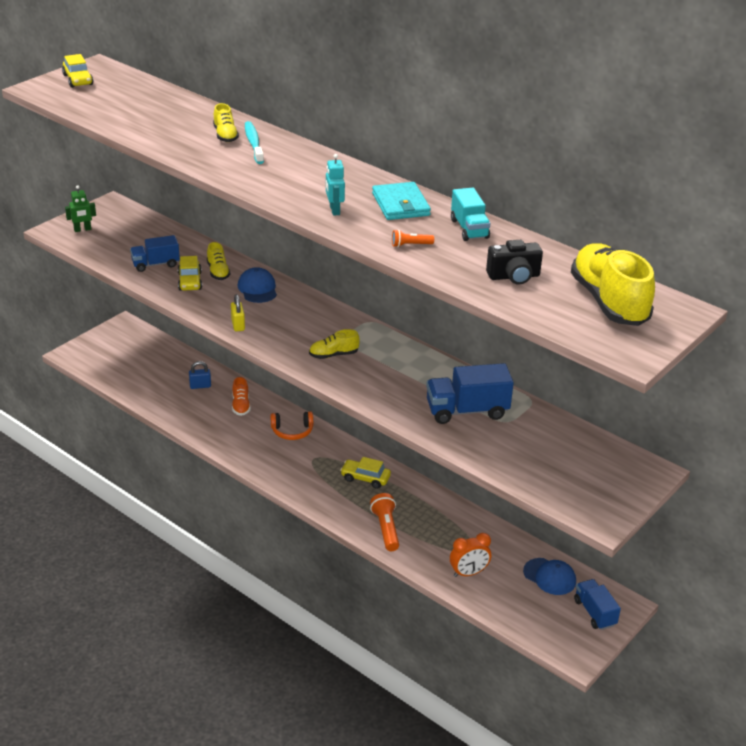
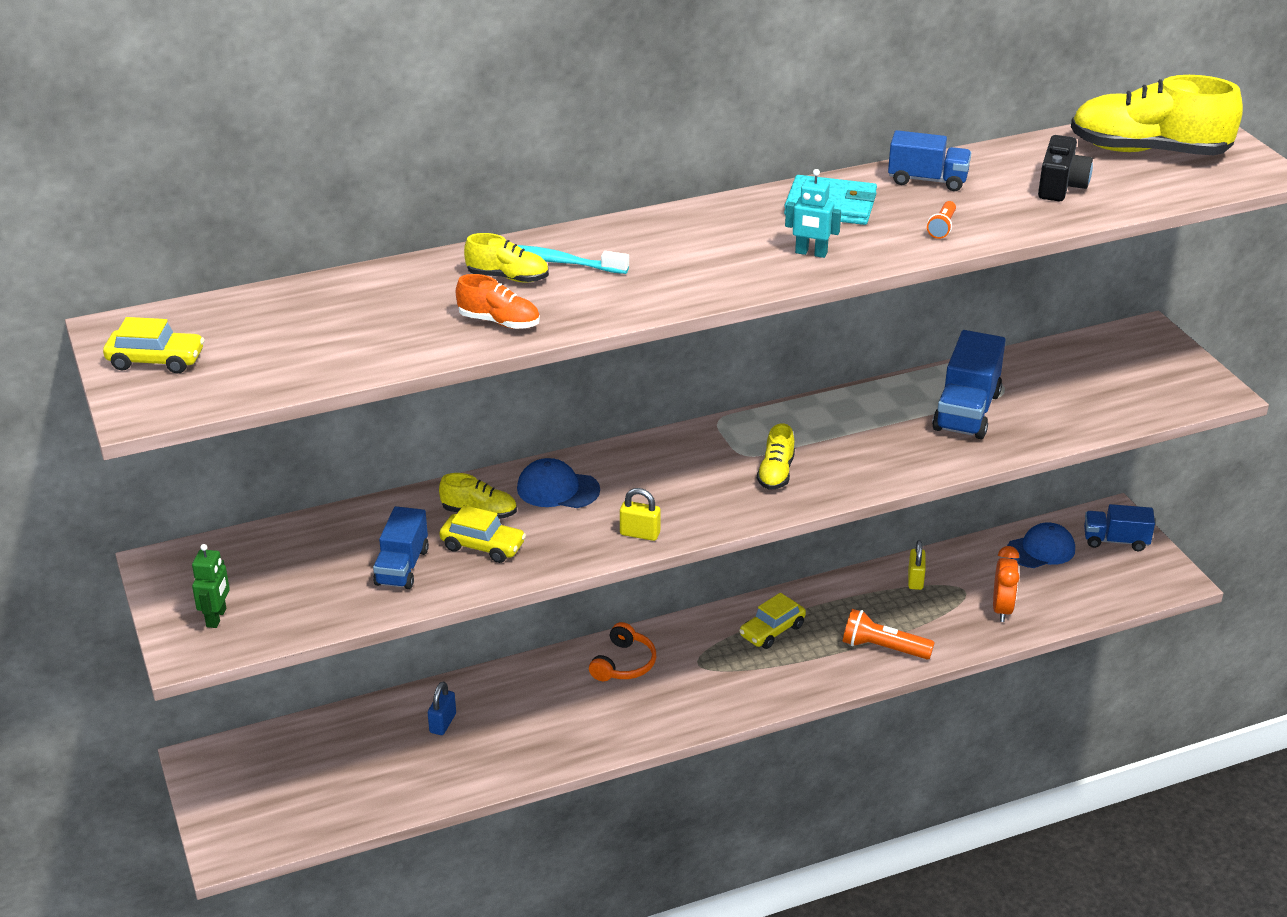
camera: 60 degrees left, 0 degrees up
(241, 405) = (525, 695): orange shoe -> orange shoe (499, 322)
(465, 525) = (915, 580): none -> yellow padlock
(469, 229) = (927, 180): turquoise truck -> blue truck

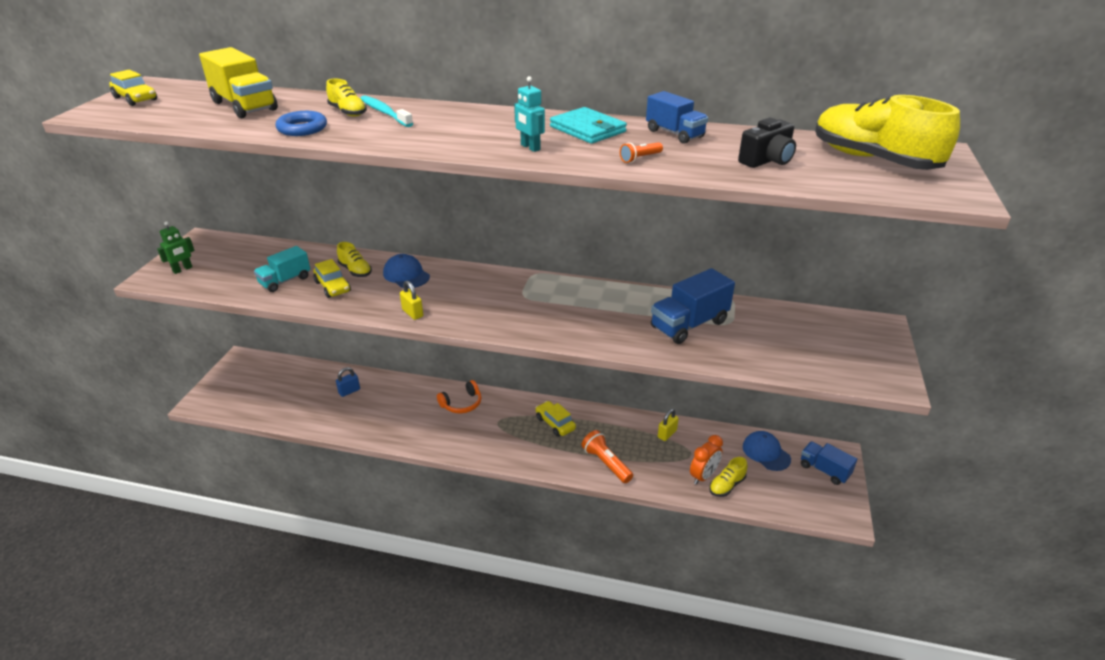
camera: 35 degrees right, 0 degrees up
(347, 316) = (244, 106): none -> yellow truck
(402, 567) = (285, 281): blue truck -> turquoise truck
(499, 322) = (302, 128): orange shoe -> blue ring
(772, 631) = (555, 423): yellow car -> yellow car turned 60 degrees clockwise
(776, 473) = (527, 312): yellow shoe -> yellow shoe (726, 485)
(1041, 550) = (766, 453): blue cap -> blue cap turned 135 degrees counterclockwise

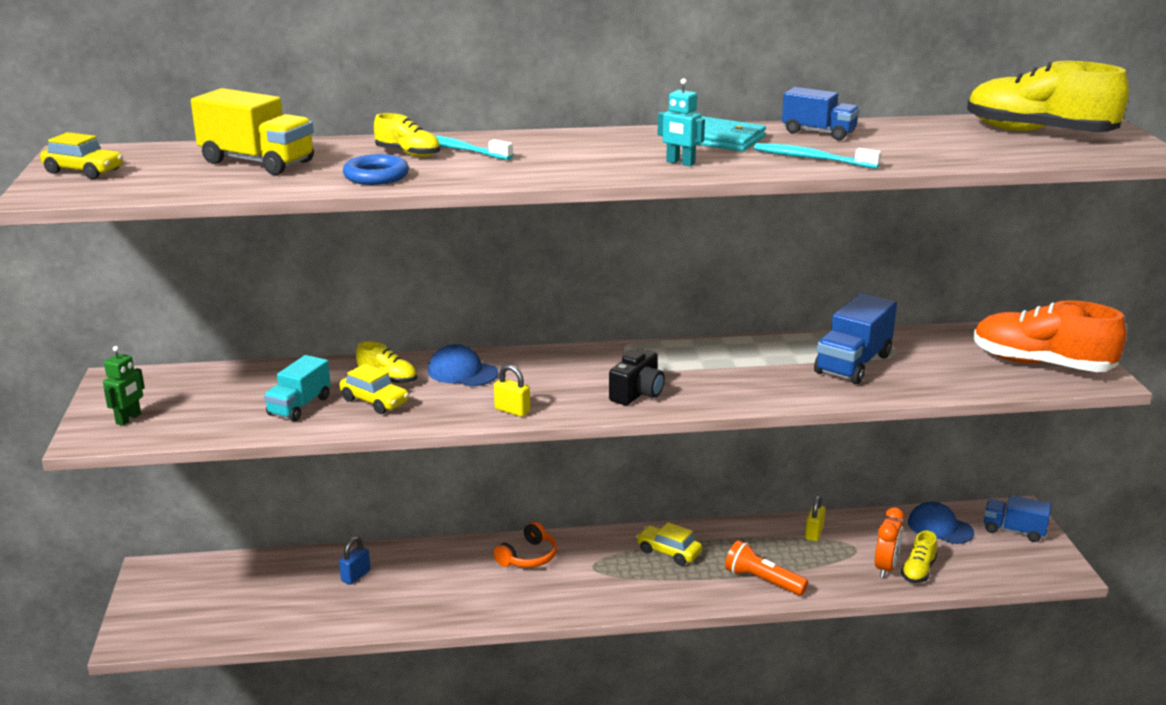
camera: 20 degrees left, 10 degrees down
(640, 158) = (812, 159): orange flashlight -> turquoise toothbrush
(767, 160) = (940, 145): black camera -> black camera (637, 393)
(848, 357) = (1041, 364): none -> orange shoe

